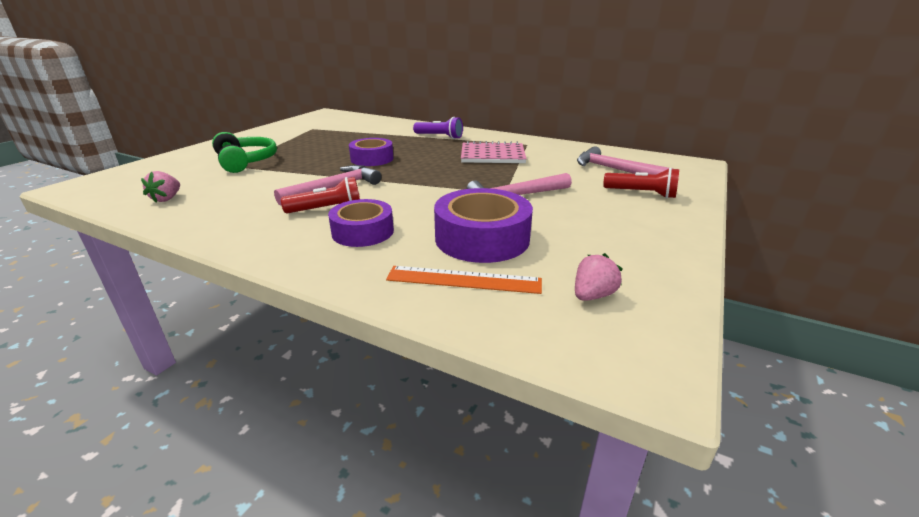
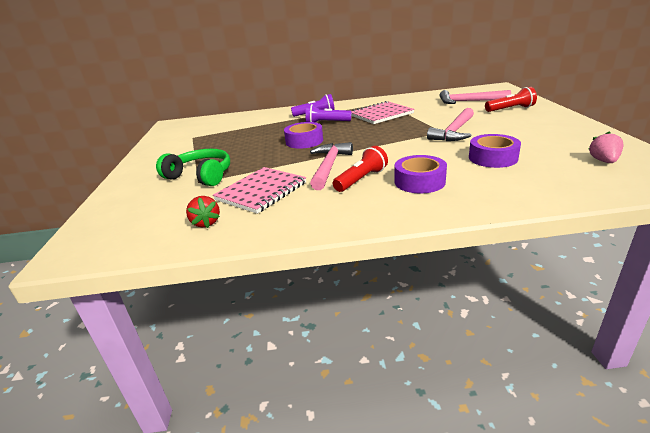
camera: 30 degrees left, 0 degrees up
(167, 199) = (206, 223): pink strawberry -> red strawberry
(247, 190) = (261, 191): none -> pink notebook
(428, 148) = (326, 123): none -> purple flashlight
(463, 280) = (536, 180): orange ruler -> none
(482, 238) = (493, 158): purple tape -> purple tape, size x0.66

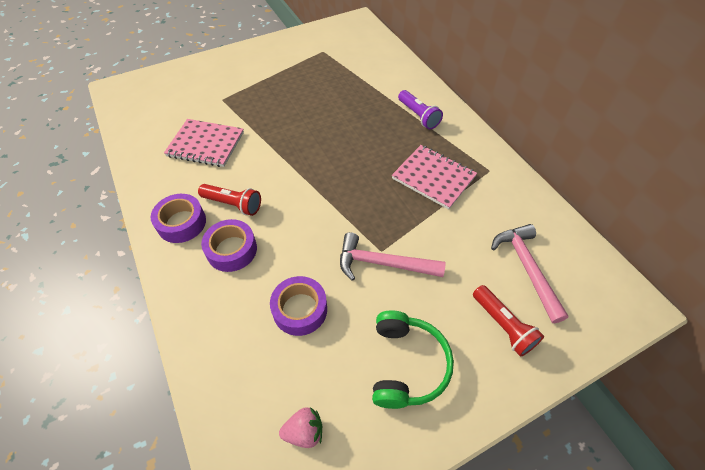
camera: 65 degrees right, 25 degrees up
(201, 176) = (234, 95): green headphones -> green headphones (406, 364)
(206, 223) = (153, 133): red strawberry -> none
(304, 141) = (325, 134): purple tape -> purple tape (181, 223)
(326, 123) = (388, 135): purple flashlight -> none
(329, 166) = (261, 173): pink hammer -> none

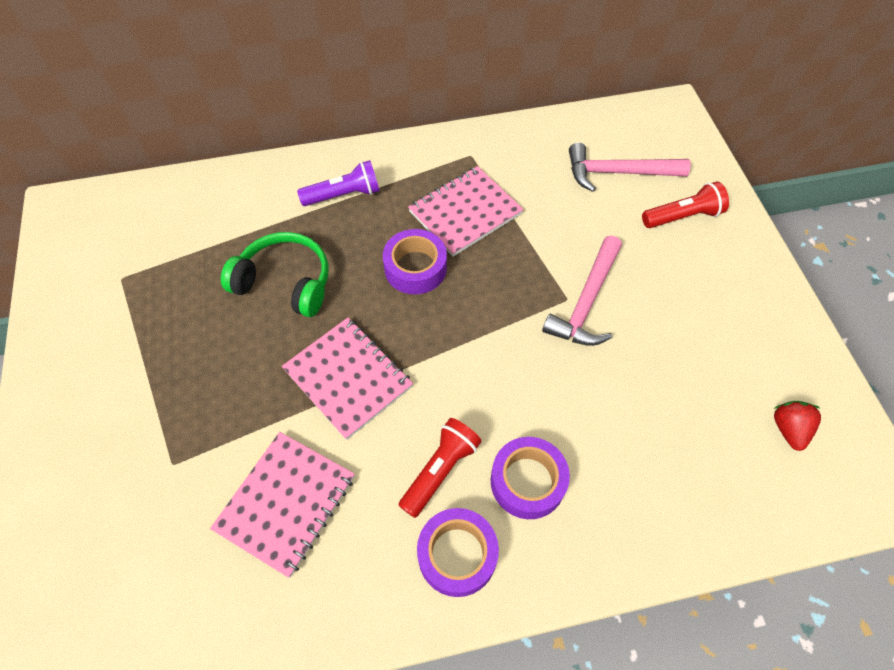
camera: 75 degrees left, 5 degrees up
(285, 150) = (348, 378): none -> pink notebook
(300, 309) = (638, 407): purple tape -> purple tape (415, 268)
(304, 431) = (788, 429): pink strawberry -> red strawberry
(406, 364) = (719, 313): green headphones -> green headphones (285, 282)

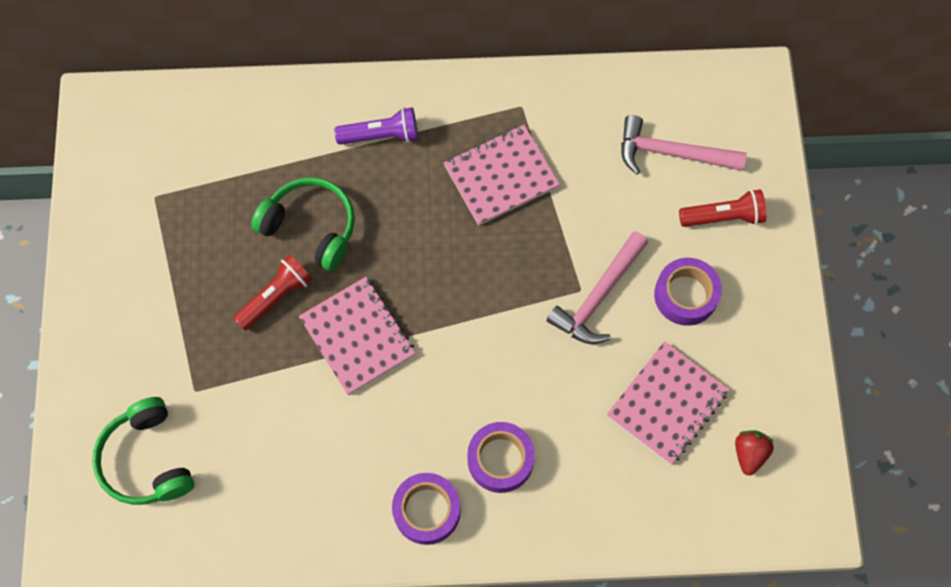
camera: 10 degrees right, 10 degrees up
(118, 553) = (147, 460): none -> green headphones
(286, 503) = (289, 442): pink notebook -> pink notebook (667, 404)
(415, 268) = (439, 232): purple tape -> purple tape (685, 295)
(440, 470) = (426, 436): red flashlight -> red flashlight (276, 296)

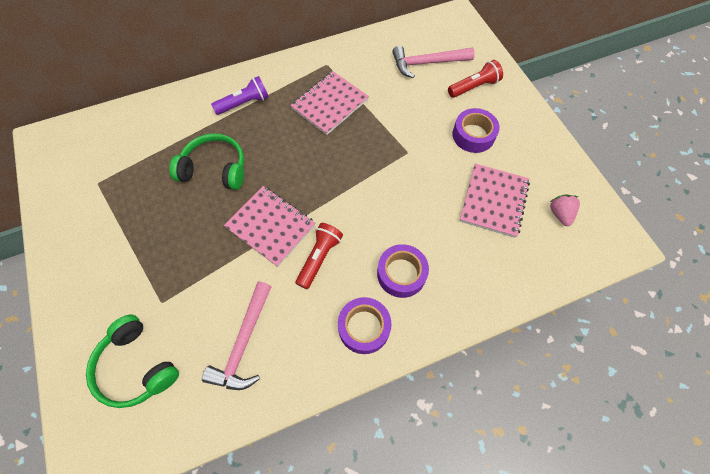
camera: 20 degrees left, 5 degrees down
(276, 296) = (204, 219): red flashlight -> red flashlight (319, 258)
(598, 296) = (420, 152): pink hammer -> pink hammer (244, 343)
(749, 454) = (560, 214): red strawberry -> pink strawberry

